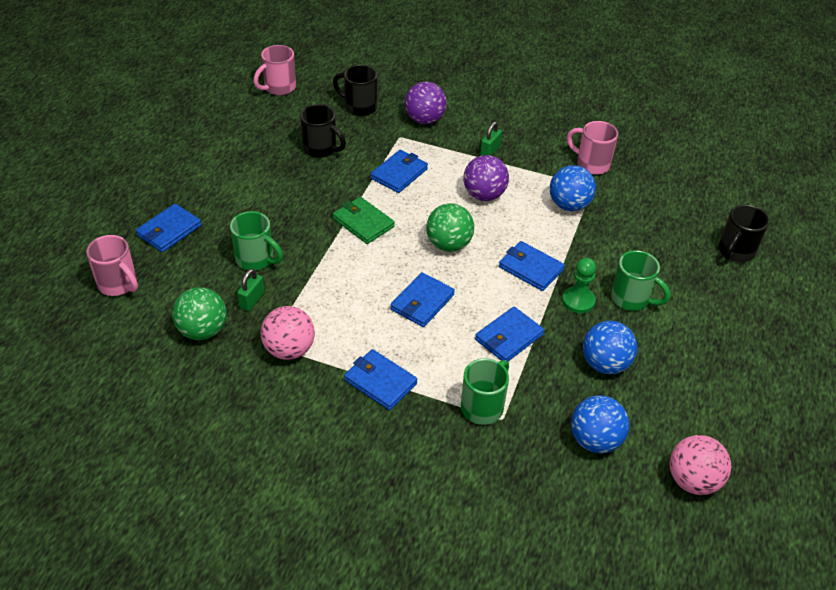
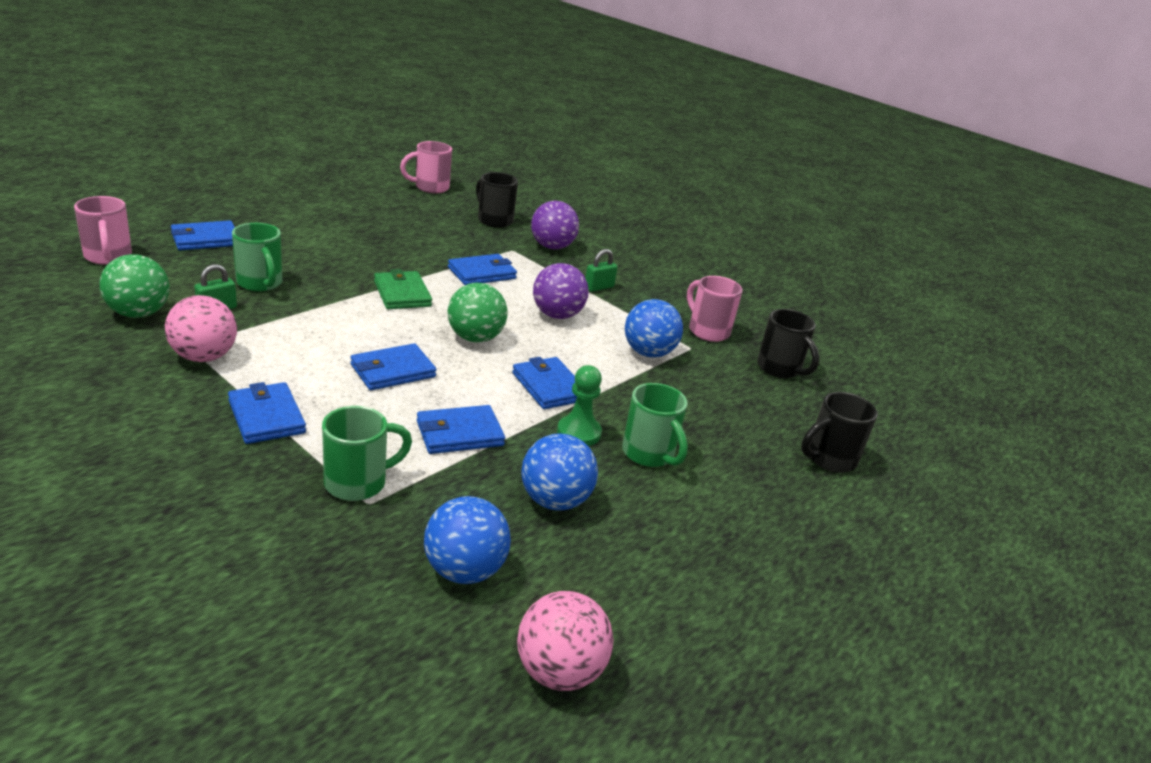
camera: 20 degrees right, 15 degrees down
(321, 149) = (422, 234): black mug -> black mug (780, 369)

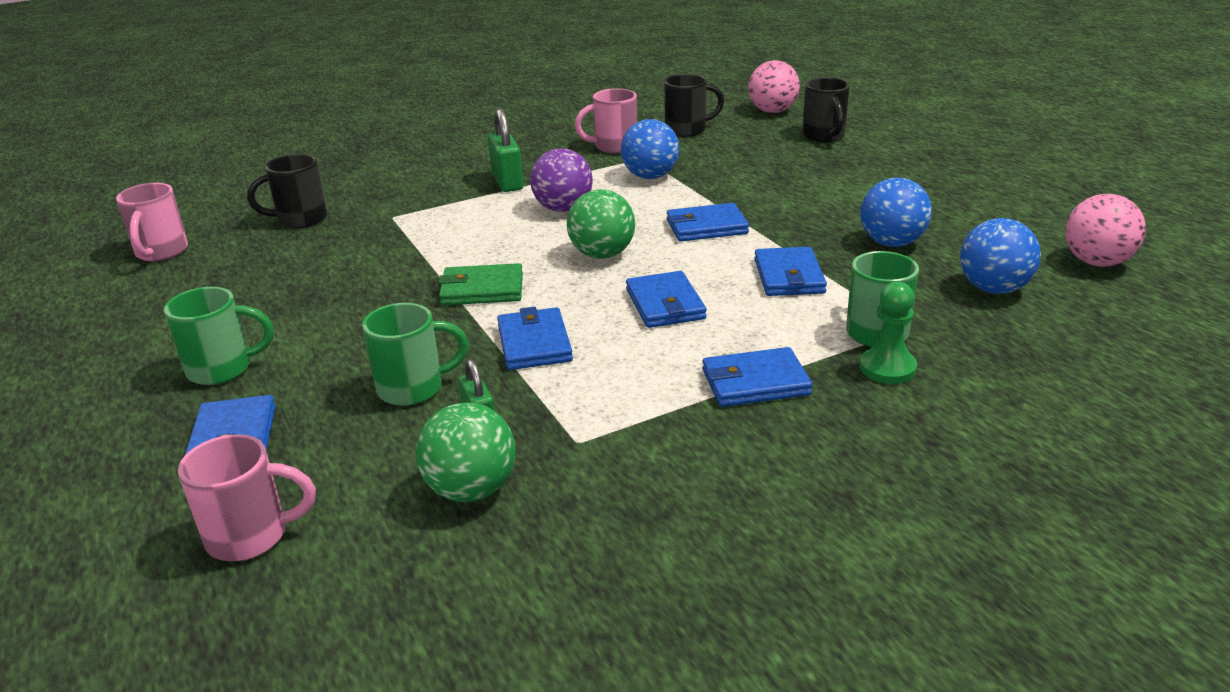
camera: 65 degrees left, 0 degrees up
(204, 357) = (611, 428): pink ball -> pink ball (772, 111)
(482, 273) = (446, 239): blue wallet -> blue wallet (534, 343)
(552, 247) = (396, 194): purple ball -> none
(579, 432) = (787, 222): green pawn -> green pawn (887, 368)
(599, 287) = (507, 182): green padlock -> green padlock, size x1.57
(649, 454) = (820, 198): green mug -> green mug (222, 369)

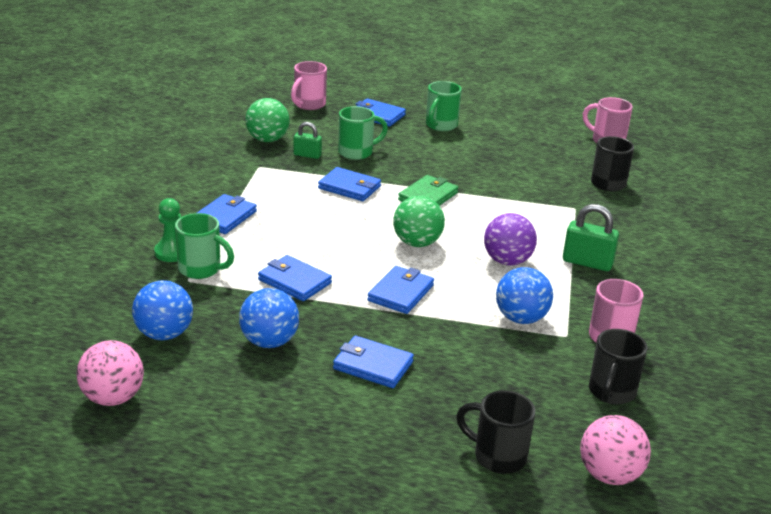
camera: 125 degrees right, 0 degrees up
(413, 388) = (357, 152): green mug -> green mug turned 135 degrees counterclockwise
(665, 304) = (329, 232): blue wallet -> blue wallet (372, 365)

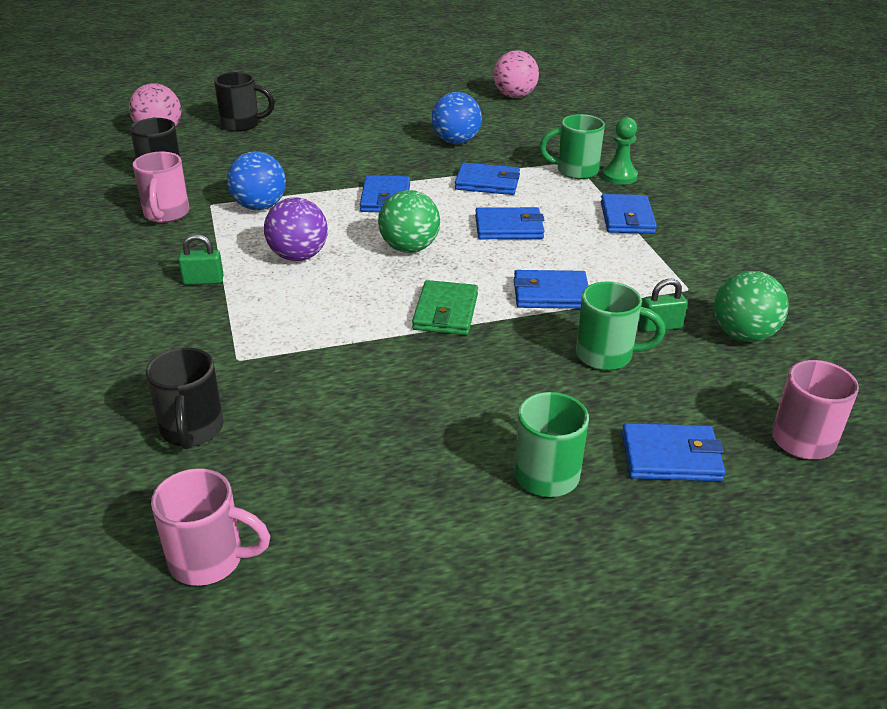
camera: 155 degrees right, 5 degrees up
(164, 334) = (534, 128): blue ball -> none
(357, 152) = (606, 355): green mug -> green mug turned 120 degrees counterclockwise
(372, 365) = (365, 147): blue wallet -> blue wallet (509, 227)
(587, 263) = (203, 281): green padlock -> green padlock, size x0.64

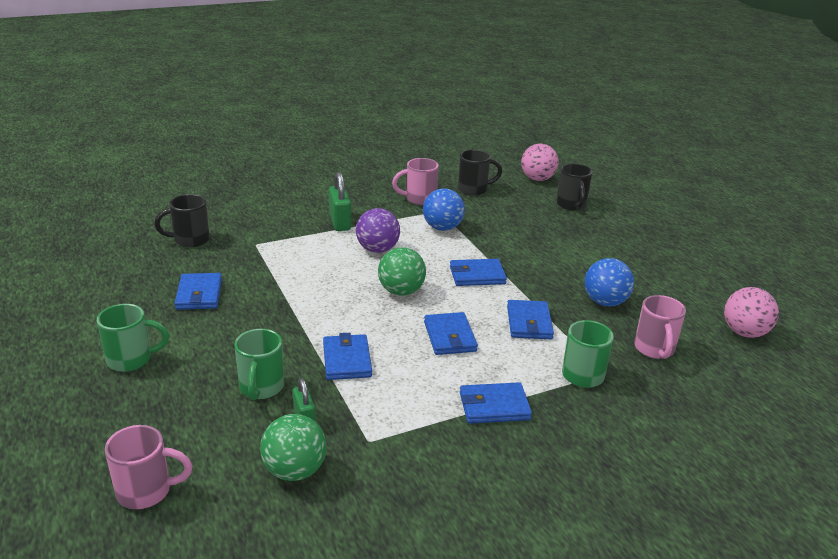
camera: 80 degrees right, 5 degrees down
(203, 281) = (340, 222): green padlock -> green padlock, size x1.57
(209, 560) = (90, 258): pink mug -> pink mug (654, 349)
(445, 312) = (314, 312): green wallet -> none
(619, 176) = (585, 404): green pawn -> none
(671, 457) = (137, 416): blue wallet -> blue wallet (199, 294)

